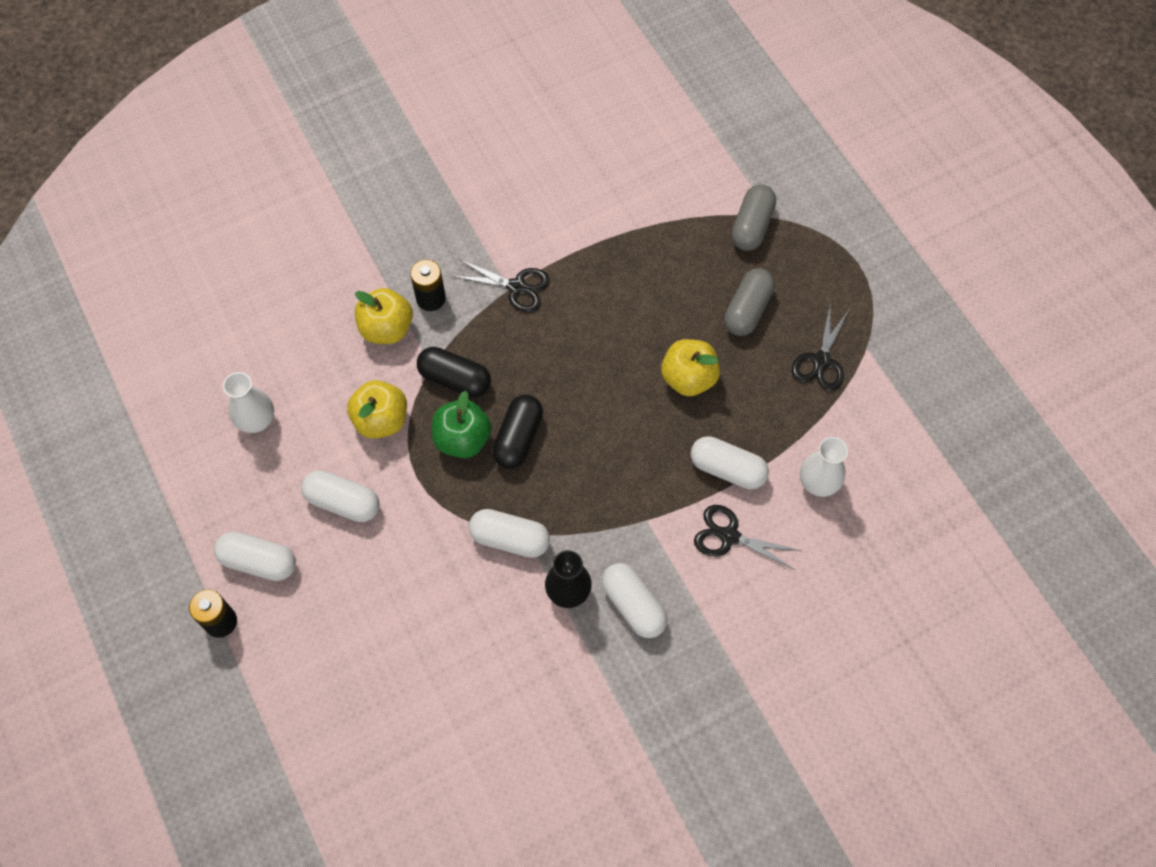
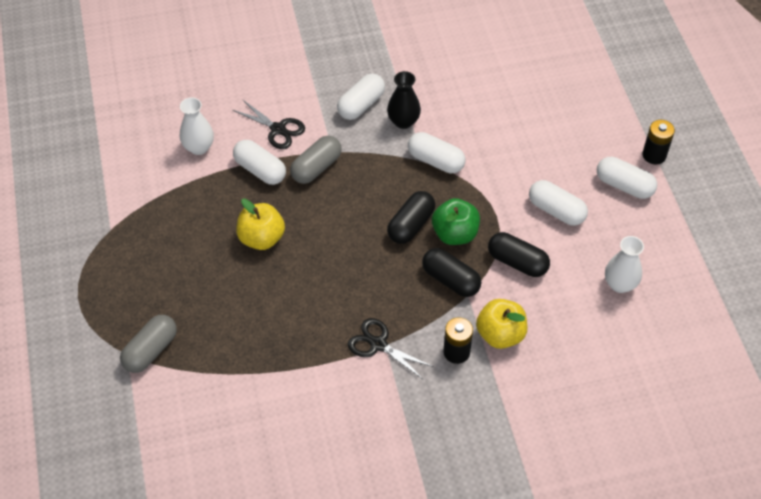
camera: 165 degrees left, 10 degrees down
(381, 420) = (517, 262): yellow apple -> black capsule
(633, 605) = (361, 105): white capsule -> white capsule turned 60 degrees clockwise
(747, 310) = (190, 280): grey capsule -> grey capsule (316, 167)
(821, 361) = (151, 227): black scissors -> none

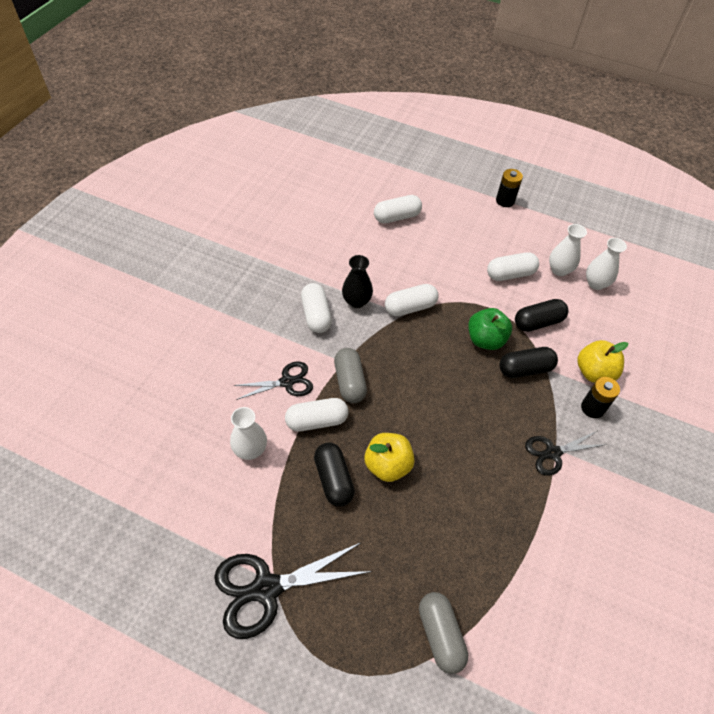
camera: 55 degrees left, 0 degrees up
(102, 227) = (266, 588): none -> black scissors
(411, 225) = (456, 360): black capsule -> black capsule (333, 479)
(605, 246) = (559, 270): none -> white vase
(624, 186) = (517, 229): white capsule -> white capsule (397, 217)

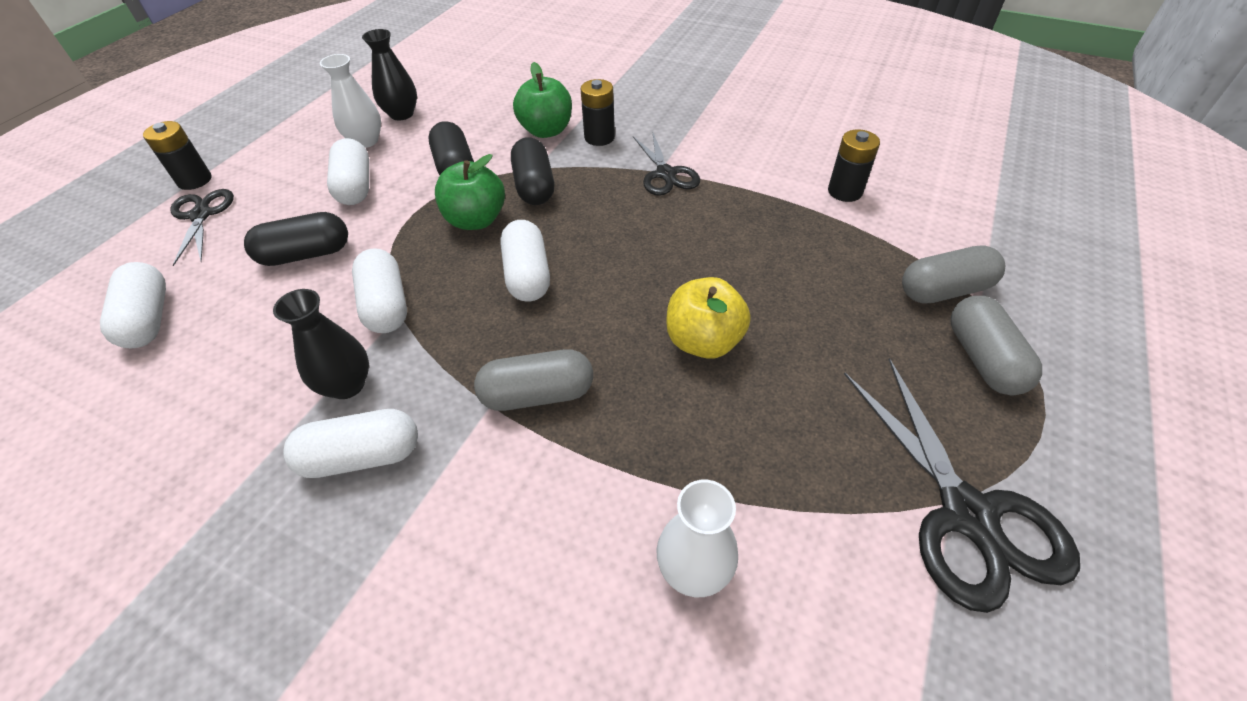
camera: 85 degrees left, 5 degrees down
(287, 382) = (528, 505): black scissors -> black scissors (201, 215)
(317, 421) = (622, 446): white capsule -> white capsule (527, 275)
(333, 479) = (740, 416): black capsule -> black capsule (306, 254)
(375, 640) = (983, 359): none -> grey capsule
(551, 587) = (845, 191): none -> black battery
(594, 372) = (546, 131): yellow apple -> green apple
(596, 283) = (401, 114): white vase -> black vase

